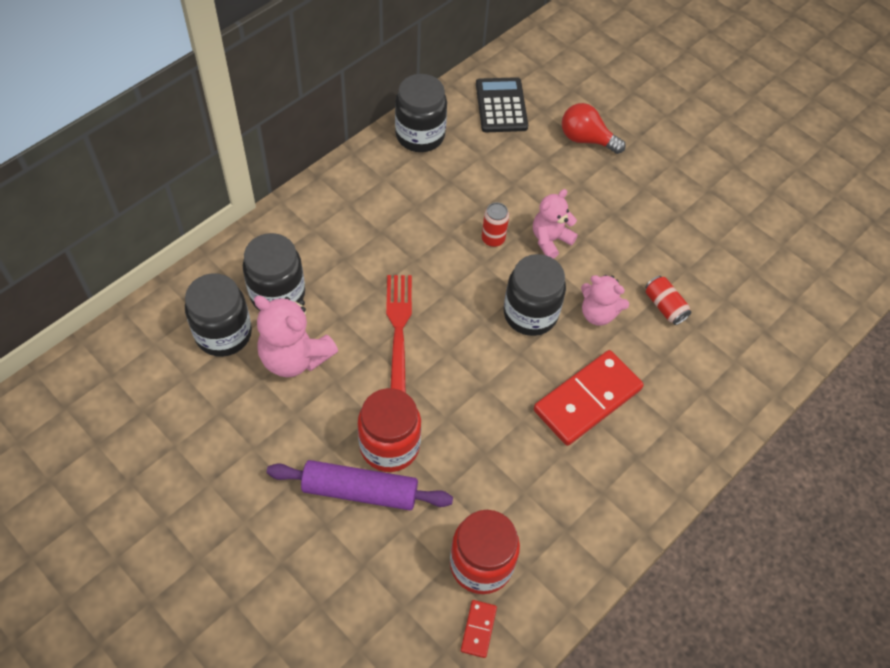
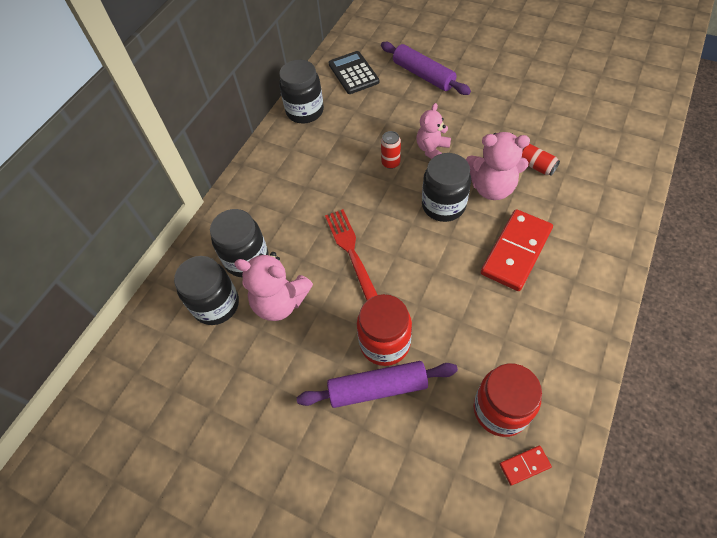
camera: 10 degrees left, 0 degrees up
(478, 629) = (524, 465): red domino -> red domino turned 75 degrees clockwise
(586, 139) = (423, 75): red light bulb -> purple rolling pin
(598, 313) = (492, 187): pink teddy bear -> pink teddy bear, size x1.52

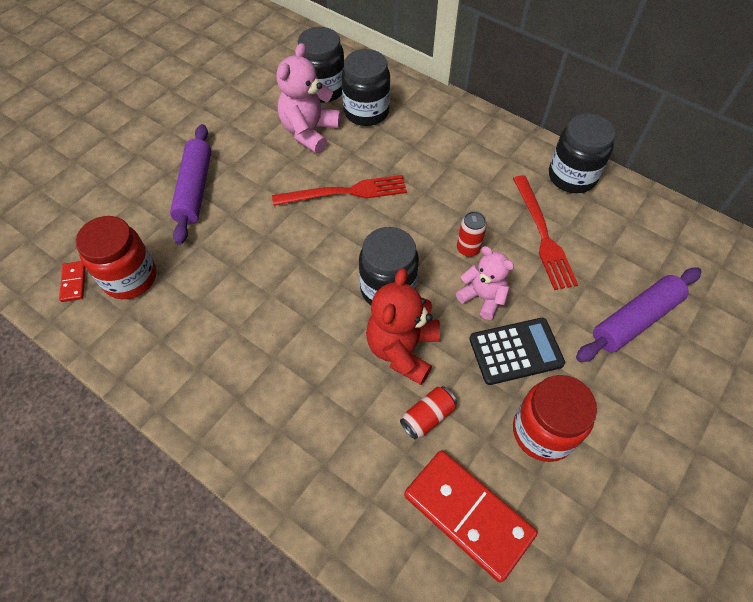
camera: 95 degrees right, 0 degrees up
(353, 73) = (643, 236): black calculator -> black calculator (515, 351)
(366, 123) = (542, 235): none -> red fork
(384, 343) = (236, 202): red jar -> red jar (543, 432)
(492, 187) = (402, 349): pink teddy bear -> red teddy bear
(516, 251) = (298, 347): red domino -> red domino (468, 514)

